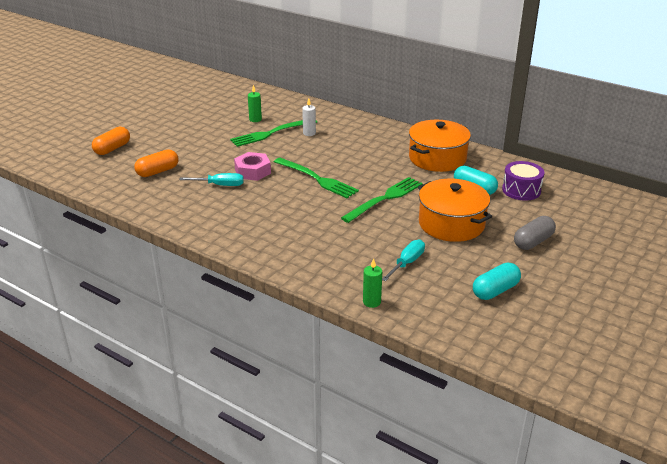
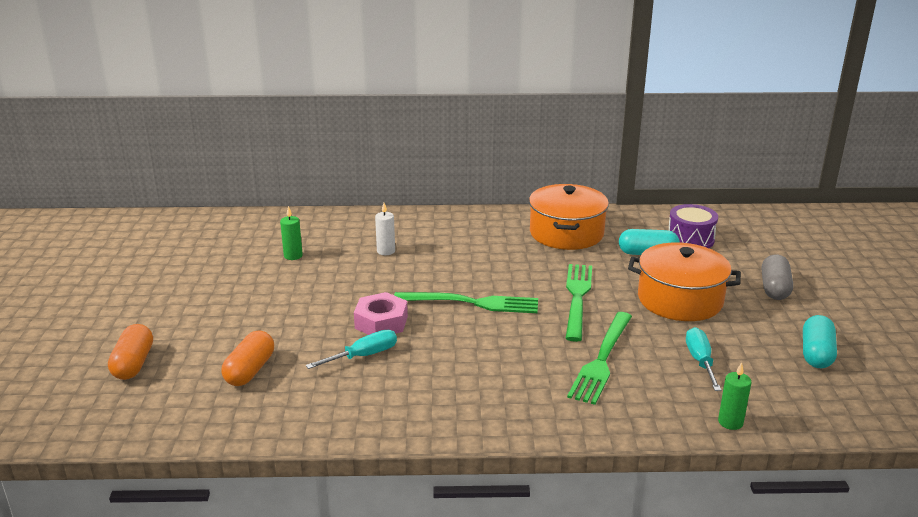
camera: 35 degrees left, 5 degrees down
(270, 133) = (337, 267): green fork -> green fork (601, 360)

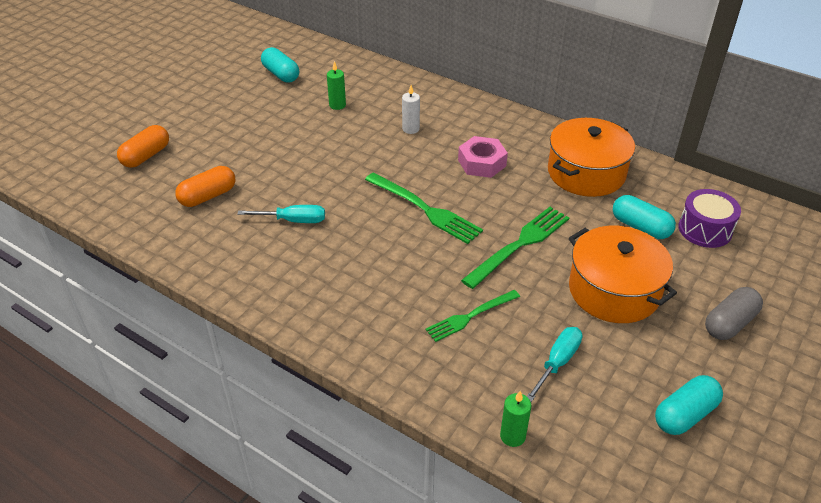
camera: 35 degrees right, 15 degrees up
(202, 250) = (281, 74): none -> turquoise capsule
(381, 322) = (337, 196): pink nut -> pink nut (482, 163)
(601, 360) = (469, 317): green fork -> green fork, size x0.66

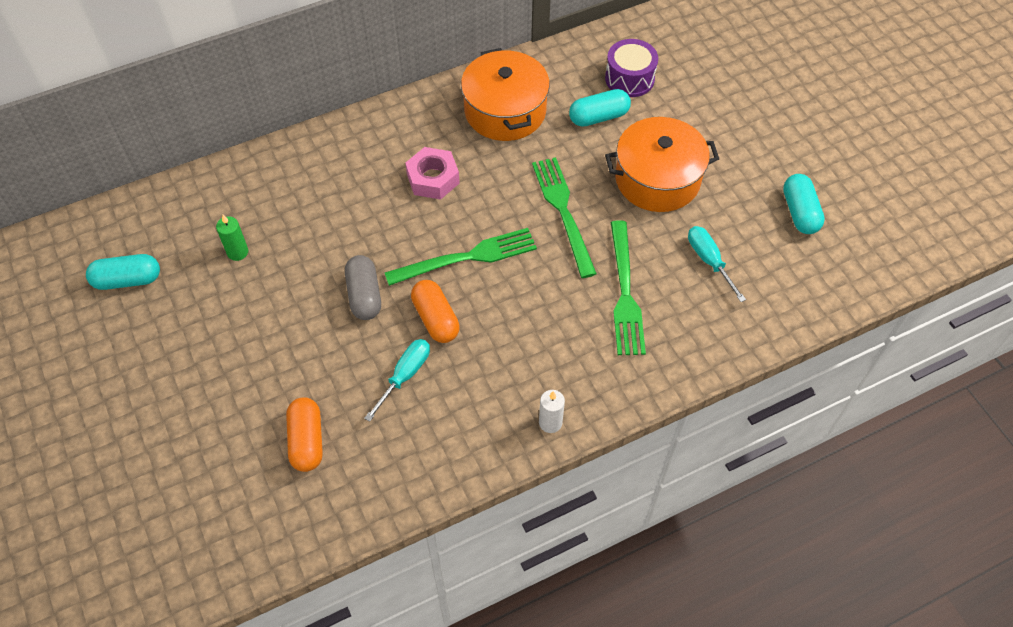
camera: 60 degrees left, 15 degrees up
(146, 156) = (181, 480): orange capsule -> orange capsule (436, 319)
(410, 129) = (334, 208): white candle -> white candle (550, 422)
(469, 317) = (625, 294): green fork -> green fork, size x1.51
(512, 436) = (762, 330): green candle -> none
(729, 323) = (734, 130): grey capsule -> grey capsule (364, 295)

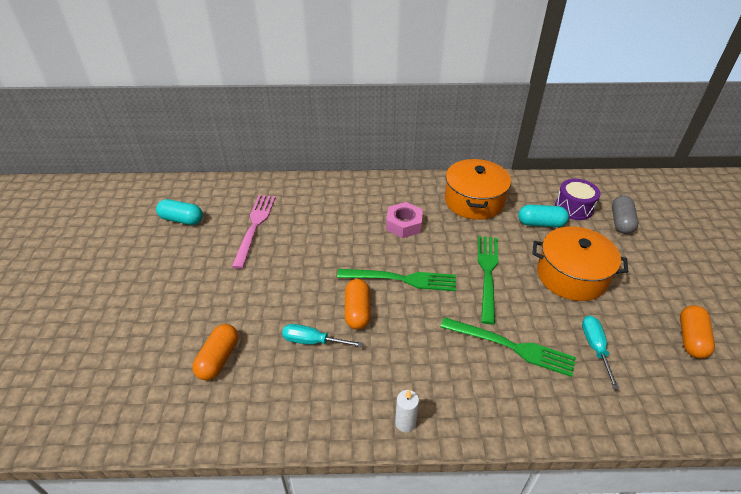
camera: 25 degrees right, 15 degrees down
(237, 252) = (255, 226): green candle -> pink fork
(364, 295) = (317, 278): grey capsule -> grey capsule (621, 222)
(404, 376) = (313, 341): turquoise screwdriver -> turquoise screwdriver turned 135 degrees counterclockwise
(625, 294) = (512, 347): green fork -> green fork turned 90 degrees counterclockwise
(800, 212) = (691, 339): turquoise capsule -> orange capsule

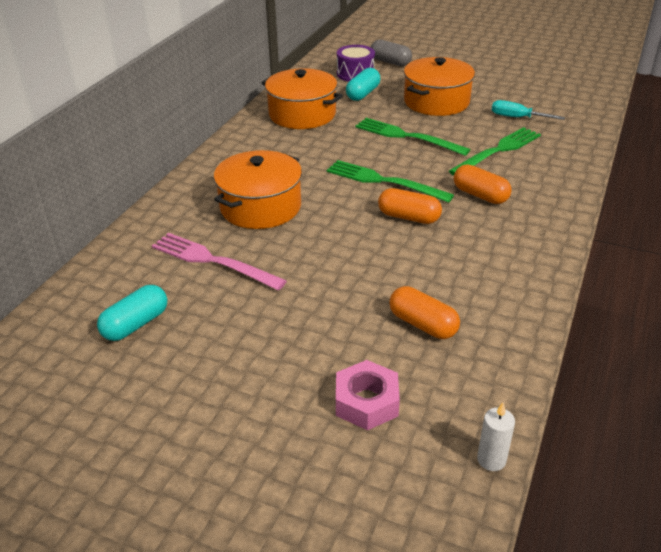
camera: 65 degrees left, 5 degrees down
(313, 341) = (434, 253): turquoise screwdriver -> none
(328, 225) = (260, 207): none -> orange pot
(402, 279) = (382, 181): green fork -> green fork turned 90 degrees counterclockwise
(404, 224) = (302, 160): pink nut -> pink nut (366, 402)
(405, 422) = (554, 222): white candle -> white candle (491, 459)
(691, 339) = (527, 81): orange capsule -> orange capsule (480, 195)

